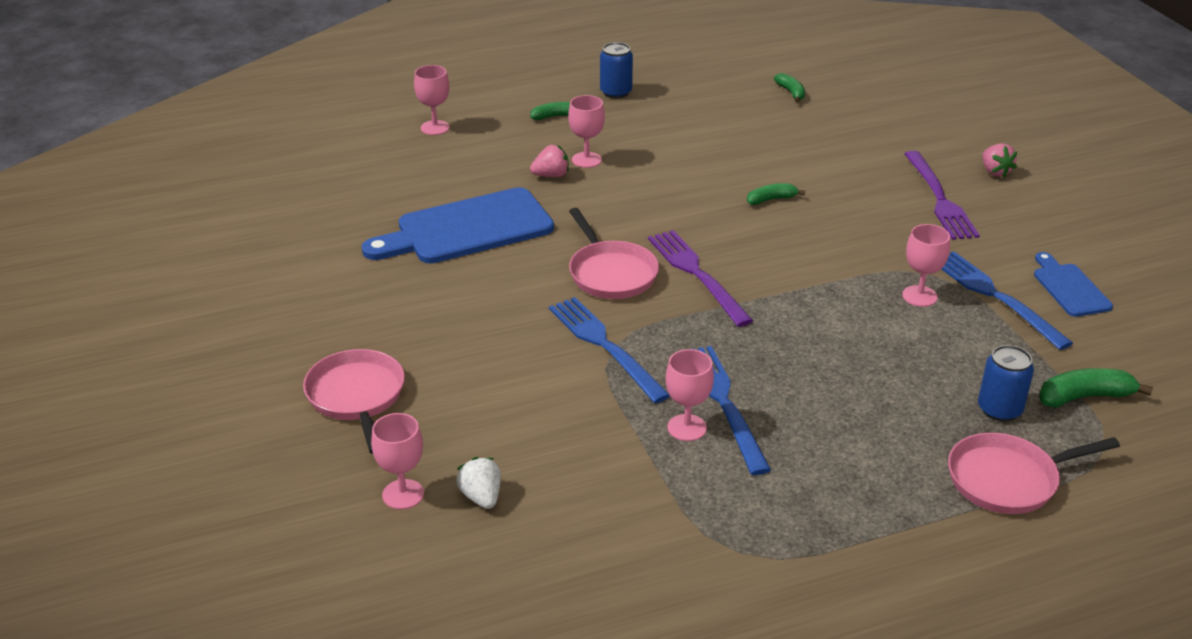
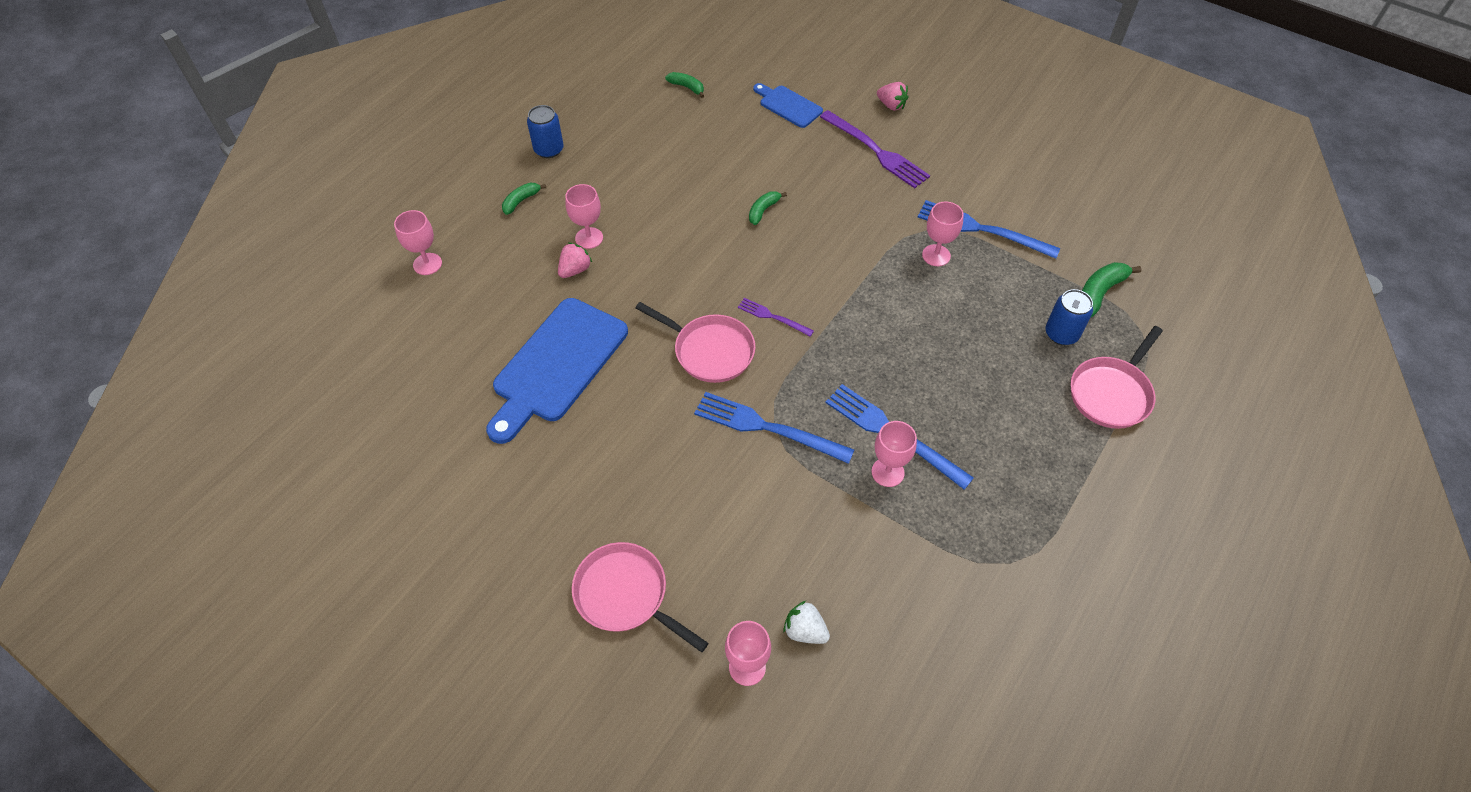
camera: 35 degrees left, 20 degrees up
(696, 274) = (772, 317): purple fork -> purple fork, size x0.54
(1069, 288) = (1019, 196): blue cutting board -> blue cutting board (788, 105)

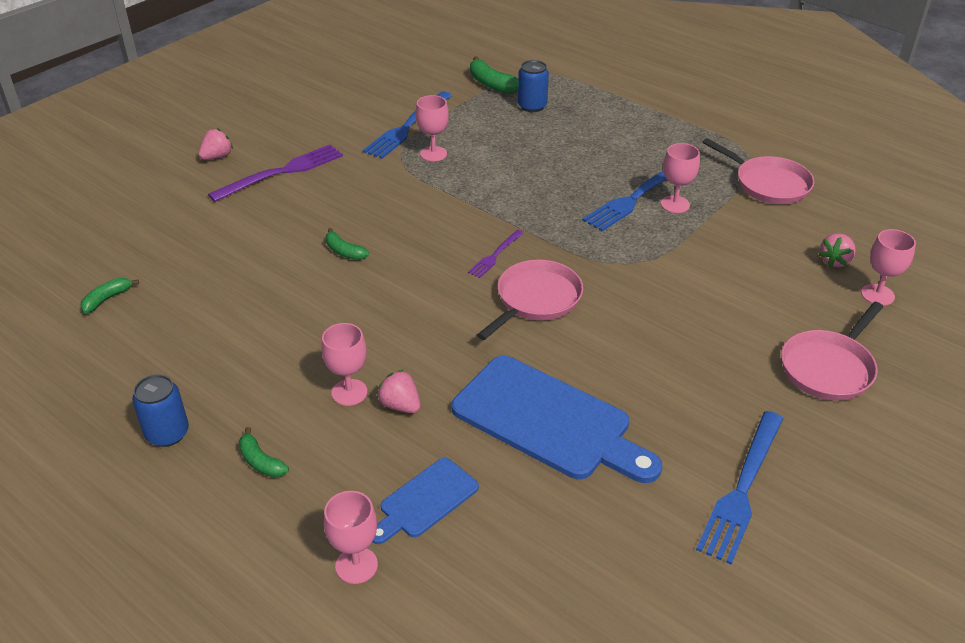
camera: 85 degrees left, 15 degrees down
(767, 427) = (631, 268): blue fork -> blue fork (742, 489)
(788, 105) = (183, 223): blue cutting board -> blue cutting board (425, 500)
(805, 631) = (835, 261): white strawberry -> pink strawberry
(1111, 393) = (592, 94): pink pan -> pink pan (768, 184)

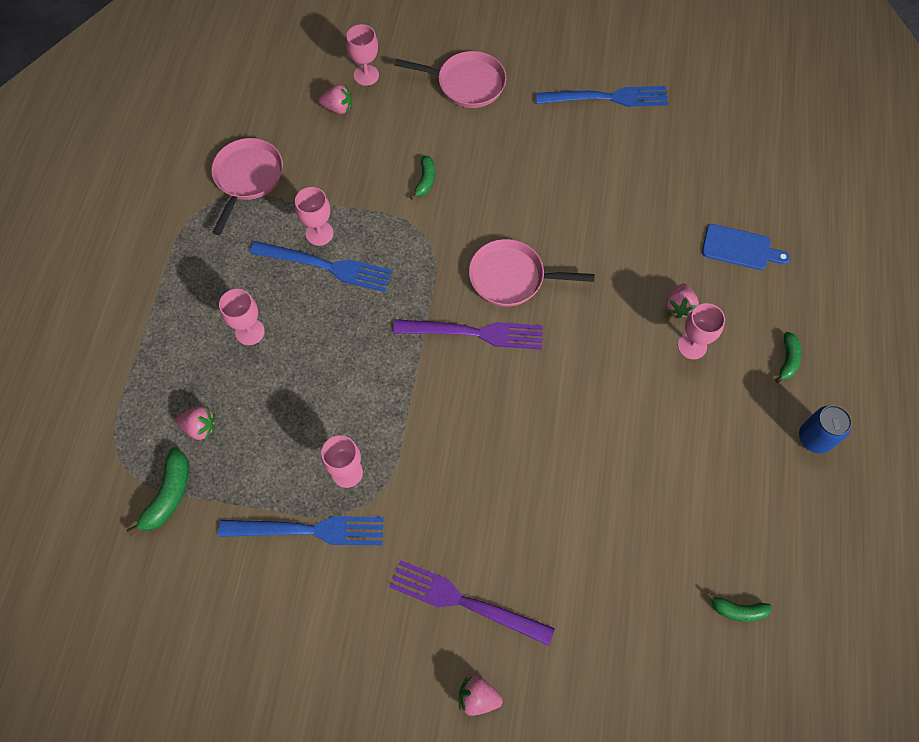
camera: 120 degrees left, 25 degrees up
(344, 251) = (546, 454): green banana -> green banana (425, 181)
(356, 565) = (809, 257): pink goblet -> pink goblet (250, 332)
(495, 255) = (475, 333): purple fork -> purple fork, size x1.87
(532, 106) = (200, 427): blue can -> pink strawberry
(548, 421) = (627, 214): blue cutting board -> none

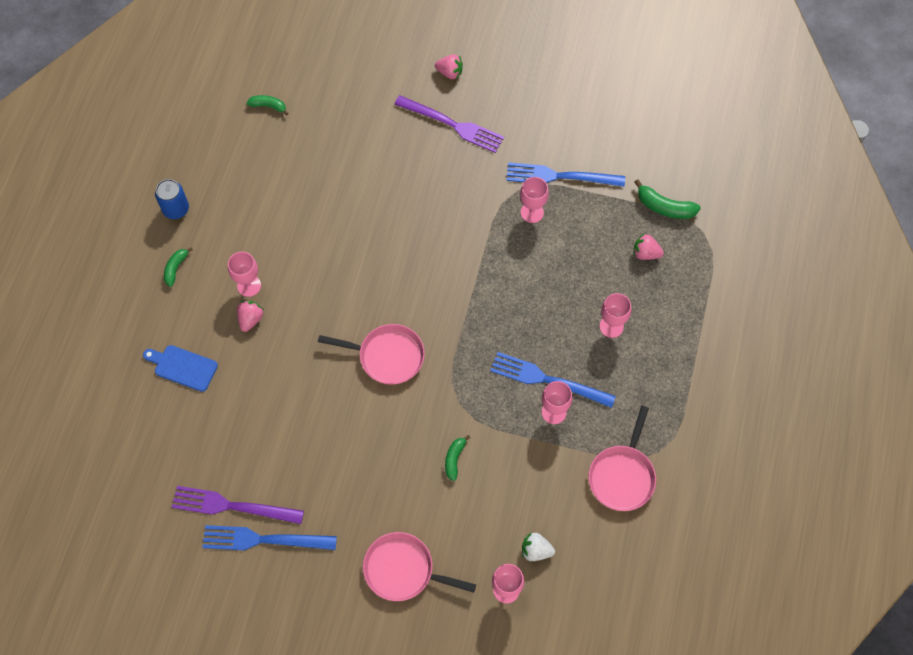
camera: 175 degrees left, 0 degrees up
(168, 495) = (664, 207): green banana -> green banana turned 90 degrees counterclockwise
(338, 108) = (536, 550): pink strawberry -> white strawberry
(475, 333) = (424, 310): purple fork -> purple fork (232, 506)

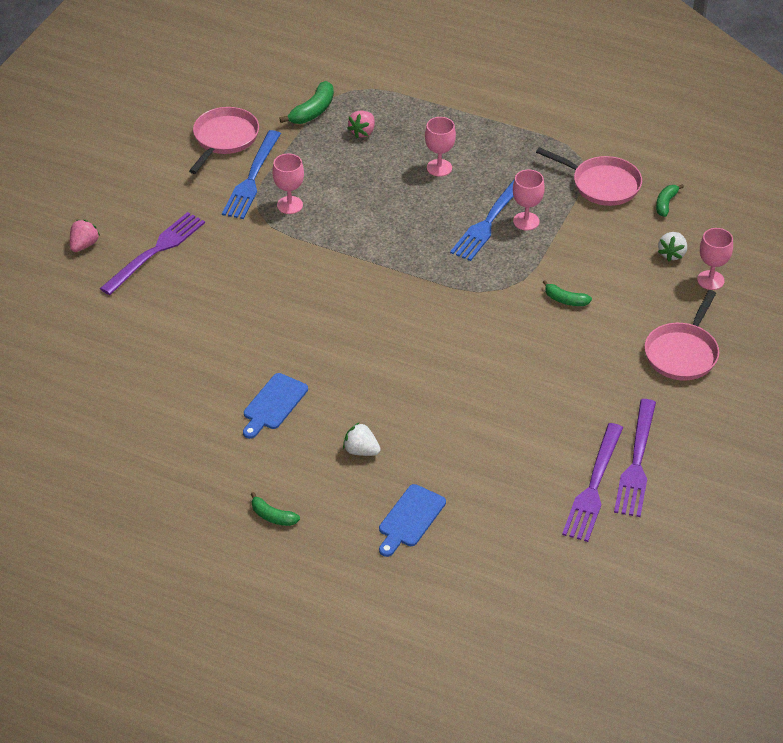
camera: 80 degrees left, 20 degrees down
(176, 209) = (187, 510): blue can -> none
(249, 285) = (316, 448): pink goblet -> none
(250, 319) = (361, 451): pink strawberry -> white strawberry
(263, 539) = (636, 462): blue fork -> purple fork
(268, 106) = (67, 408): green banana -> green banana (666, 203)
(292, 246) = (273, 404): none -> blue cutting board
(387, 356) = (436, 338): pink pan -> pink pan (224, 139)

